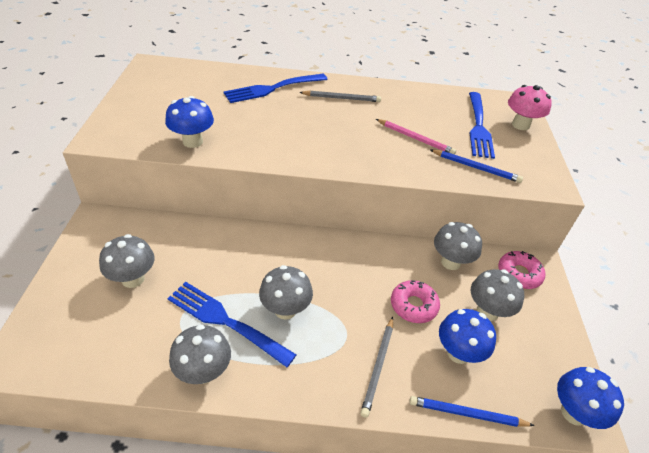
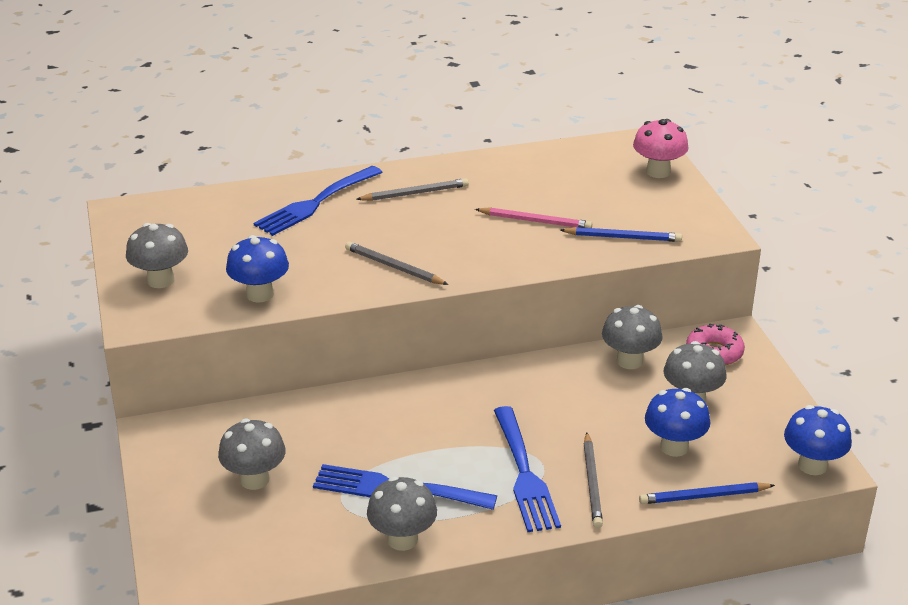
camera: 15 degrees left, 10 degrees down
(285, 309) = (459, 460): grey mushroom -> grey mushroom (160, 280)
(296, 146) = (394, 267): none -> grey pencil
(413, 306) = (605, 416): pink donut -> none
(478, 126) = (606, 186): blue fork -> blue fork (523, 473)

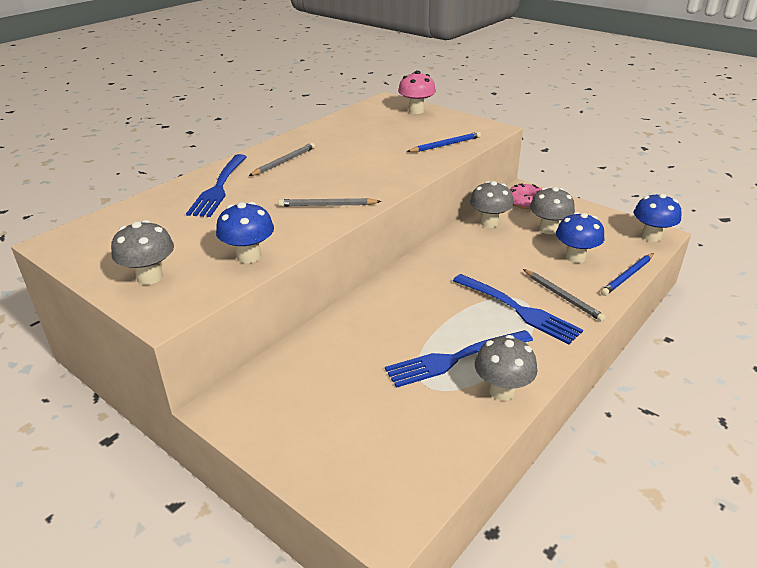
camera: 35 degrees left, 0 degrees up
(254, 479) = (345, 404): grey mushroom -> none
(535, 221) = (383, 153): pink pencil -> none

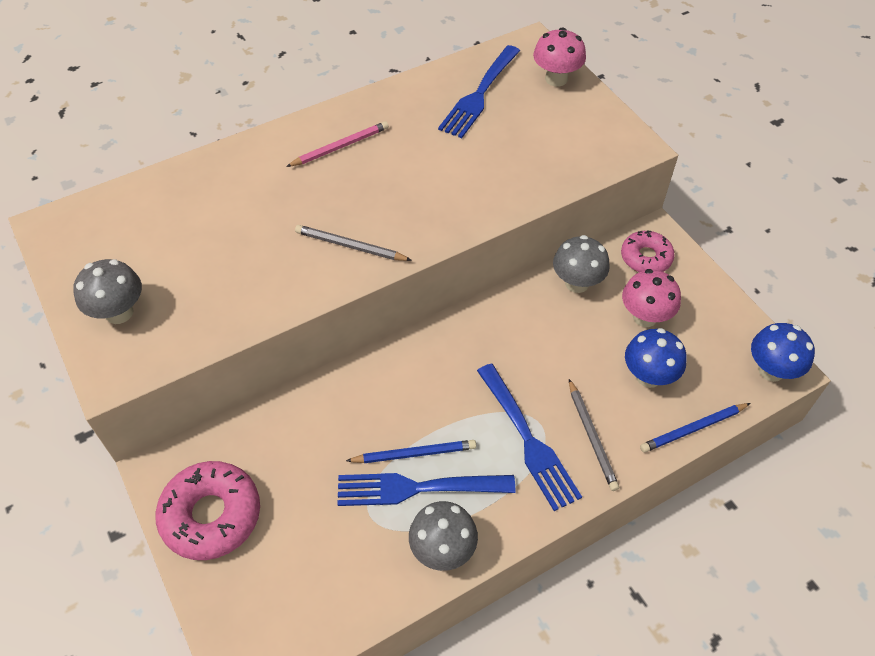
camera: 20 degrees right, 20 degrees up
(219, 187) = (247, 176): blue fork -> blue fork (479, 94)
(249, 256) = (228, 310): blue mushroom -> none
(284, 162) = (340, 146): grey pencil -> pink pencil
(286, 424) = (211, 515): none -> pink donut
(445, 145) = (552, 165): blue pencil -> blue pencil (414, 453)
(548, 229) = (645, 317): grey mushroom -> pink mushroom

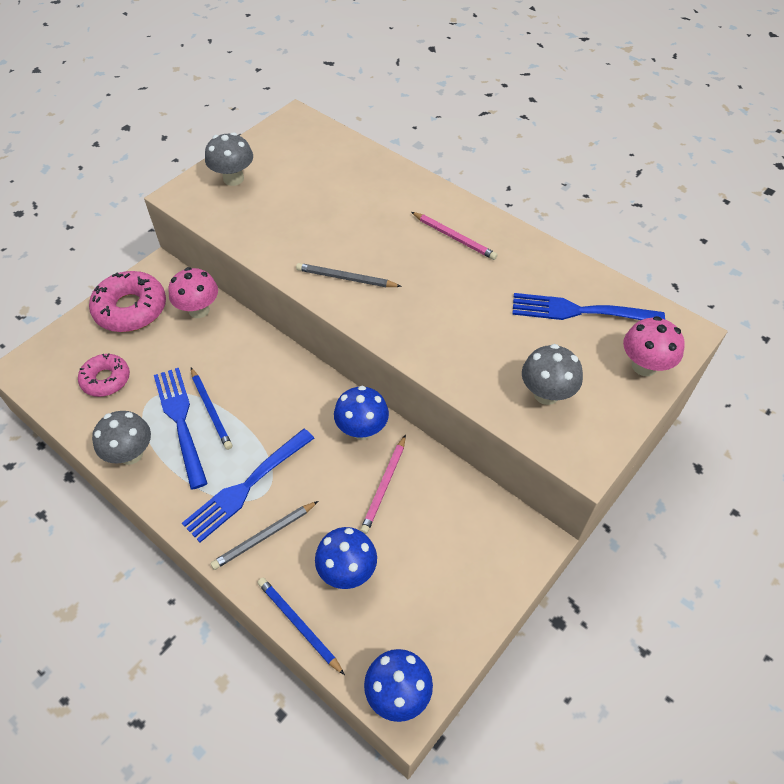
camera: 70 degrees right, 0 degrees up
(350, 246) = (346, 278): grey pencil -> grey pencil turned 75 degrees counterclockwise
(496, 322) = (362, 429): none -> blue mushroom
(566, 322) = (384, 485): none -> pink pencil
(577, 283) = (435, 483): grey mushroom -> grey mushroom (546, 394)
(645, 317) = (419, 553): pink mushroom -> pink mushroom (199, 310)
(646, 257) = (497, 538): pink donut -> pink donut (106, 379)

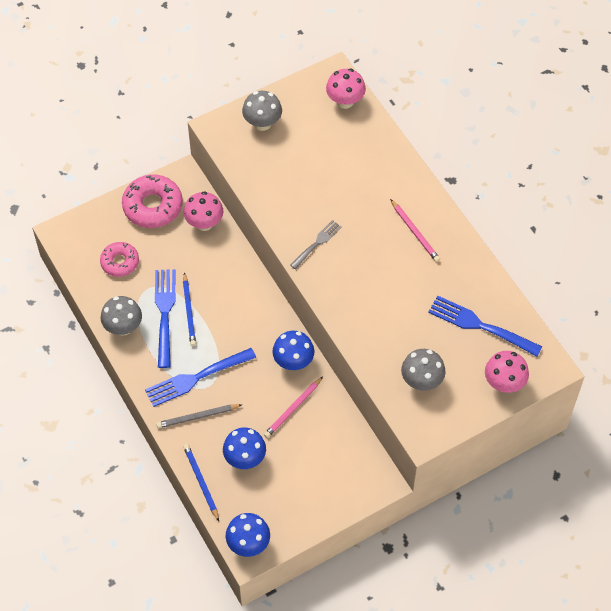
camera: 20 degrees right, 5 degrees up
(318, 138) = (345, 101): none -> pink mushroom
(346, 278) = (317, 244): grey pencil -> grey fork

